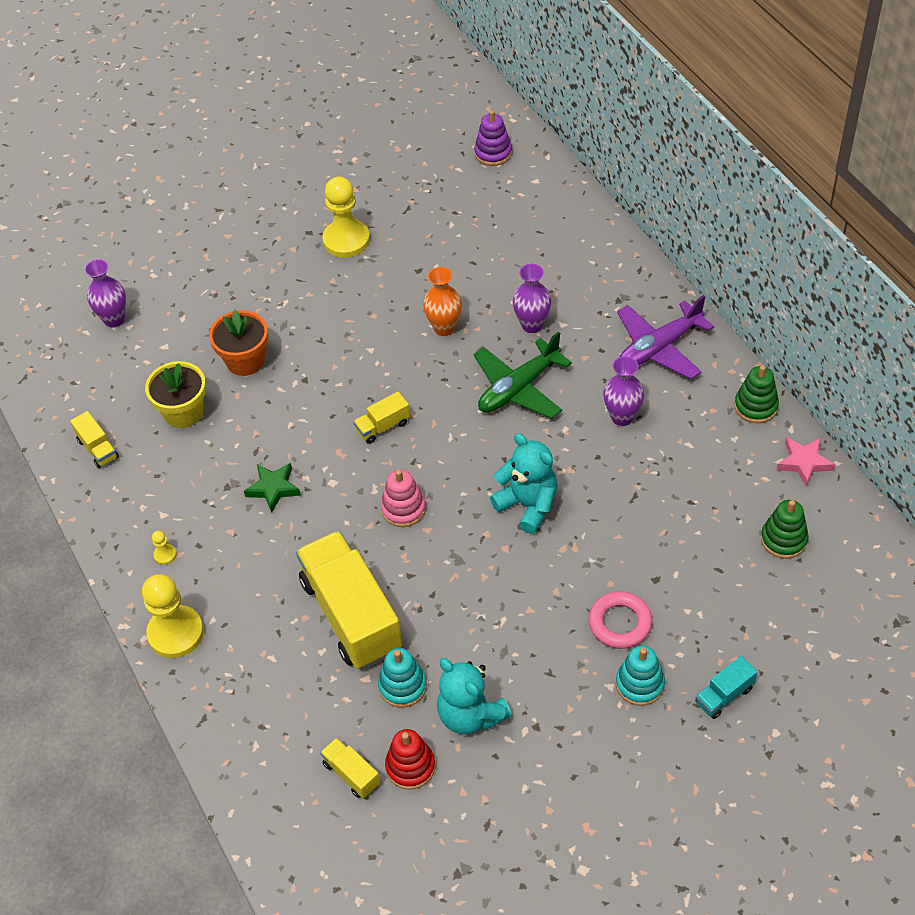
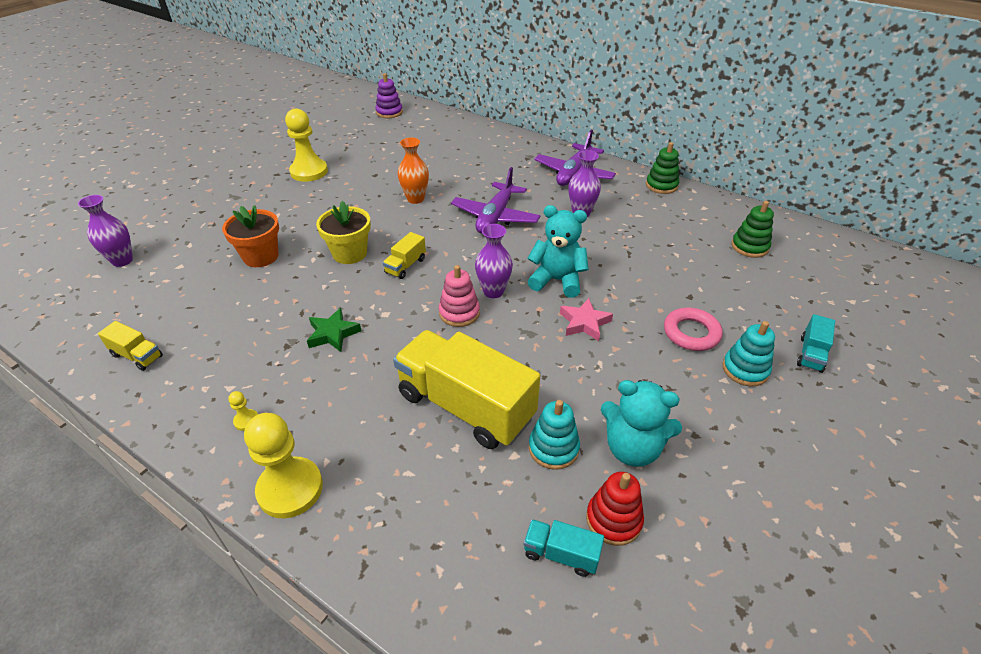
camera: 30 degrees left, 10 degrees down
(183, 412) = (218, 304): yellow flower pot -> yellow flower pot (350, 253)
(351, 774) = (561, 554): yellow truck -> turquoise truck
(519, 388) = (495, 216): green plane -> purple plane
(532, 325) = (478, 182): purple vase -> purple vase (493, 291)
(804, 462) = (719, 204): pink star -> pink star (584, 323)

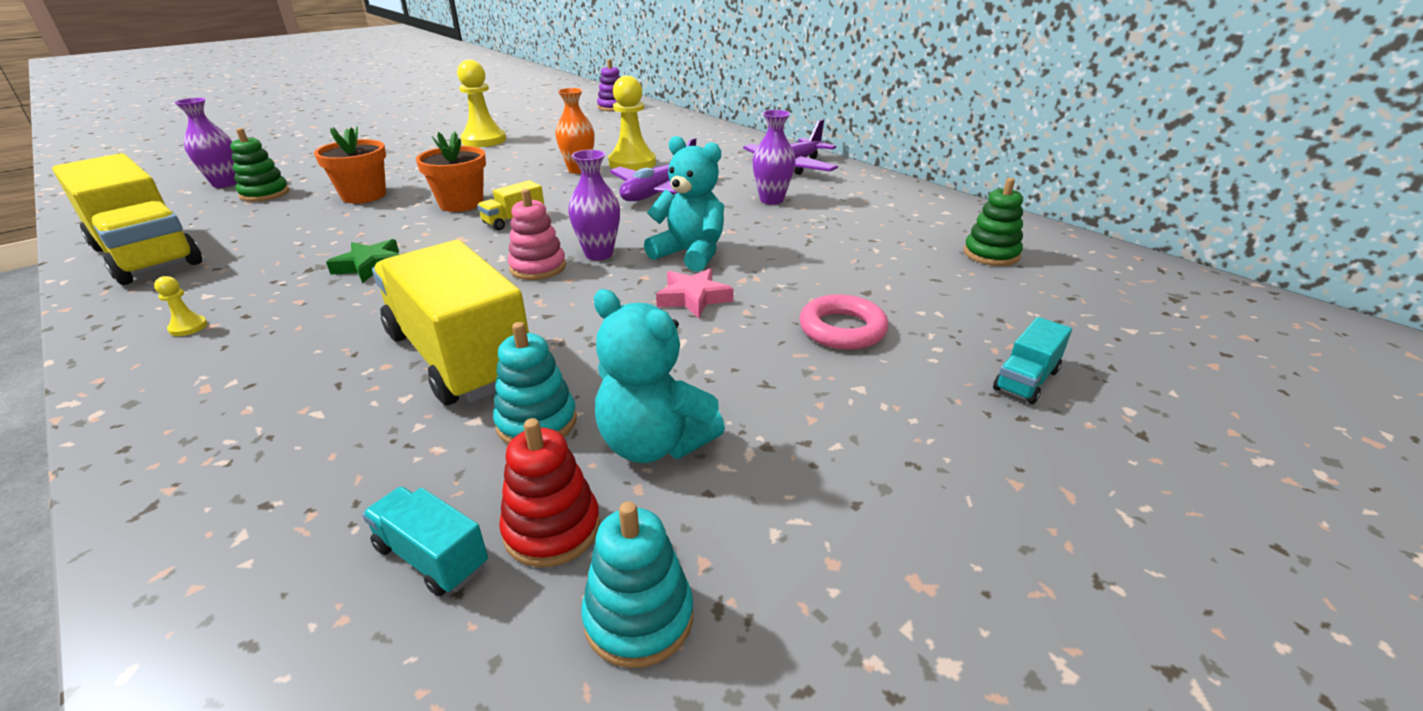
camera: 15 degrees right, 10 degrees down
(137, 356) = (147, 255): yellow truck -> yellow truck, size x2.30
(290, 489) = (158, 402): yellow pawn -> yellow pawn (632, 163)
(350, 253) = (461, 203): yellow flower pot -> orange flower pot
(661, 185) = (898, 187): green stacking toy -> green stacking toy (265, 194)
(745, 369) = (901, 381): turquoise stacking toy -> turquoise stacking toy (639, 617)

